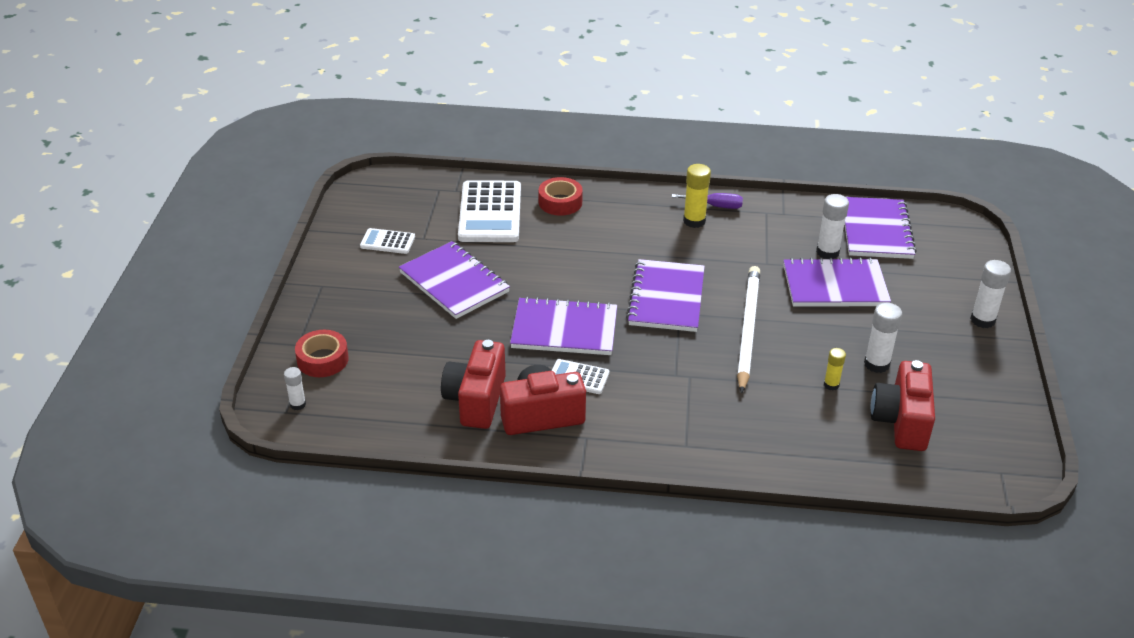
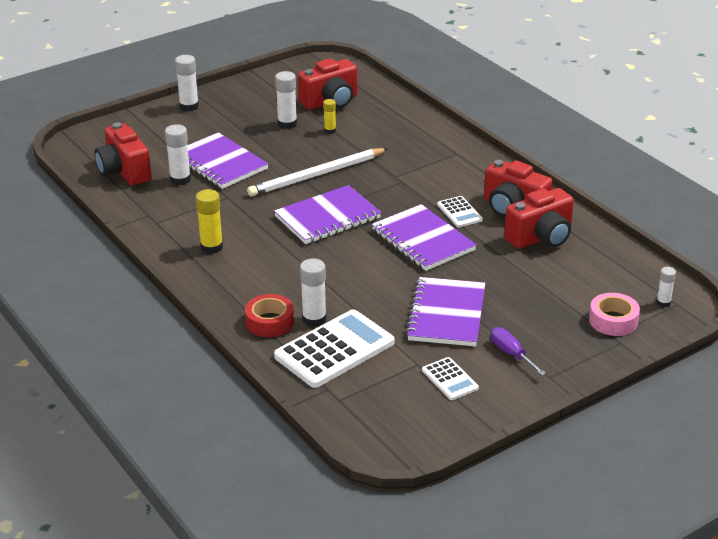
camera: 130 degrees left, 5 degrees down
(322, 359) = (613, 320): red tape -> pink tape
(536, 221) = (314, 319): none -> white glue stick
(715, 206) = (176, 247): purple screwdriver -> purple screwdriver (511, 353)
(876, 230) = (124, 171): purple notebook -> red camera

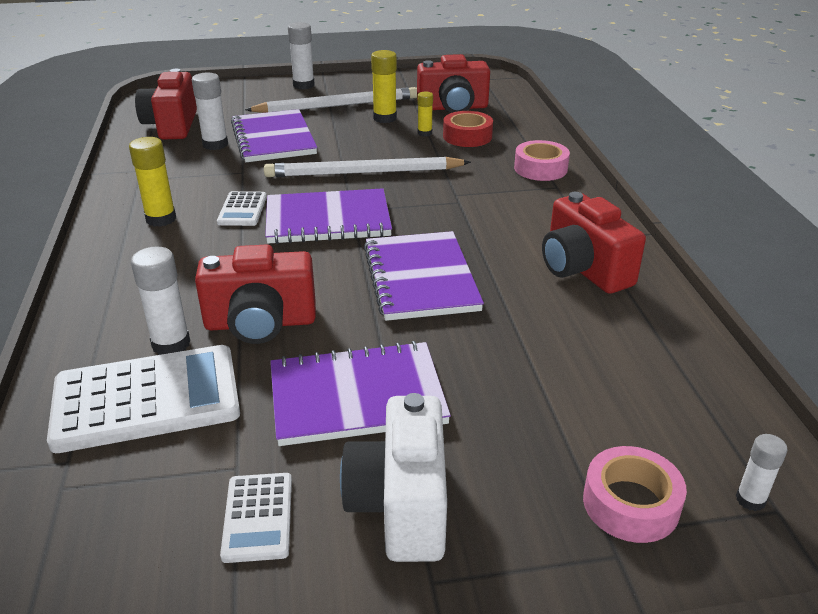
camera: 25 degrees right, 0 degrees up
(238, 120) = (337, 105): none -> white pencil
(269, 322) = (114, 329): red tape -> red tape (467, 136)
(287, 124) = (385, 118): white glue stick -> yellow glue stick
(435, 141) = (540, 168): none -> pink tape
(446, 314) = (357, 396): purple notebook -> purple notebook turned 45 degrees clockwise
(459, 212) = (502, 256): white calculator -> white calculator (242, 209)
(511, 353) = (401, 504): purple screwdriver -> white camera
(541, 237) = (596, 321): red camera -> red camera (260, 323)

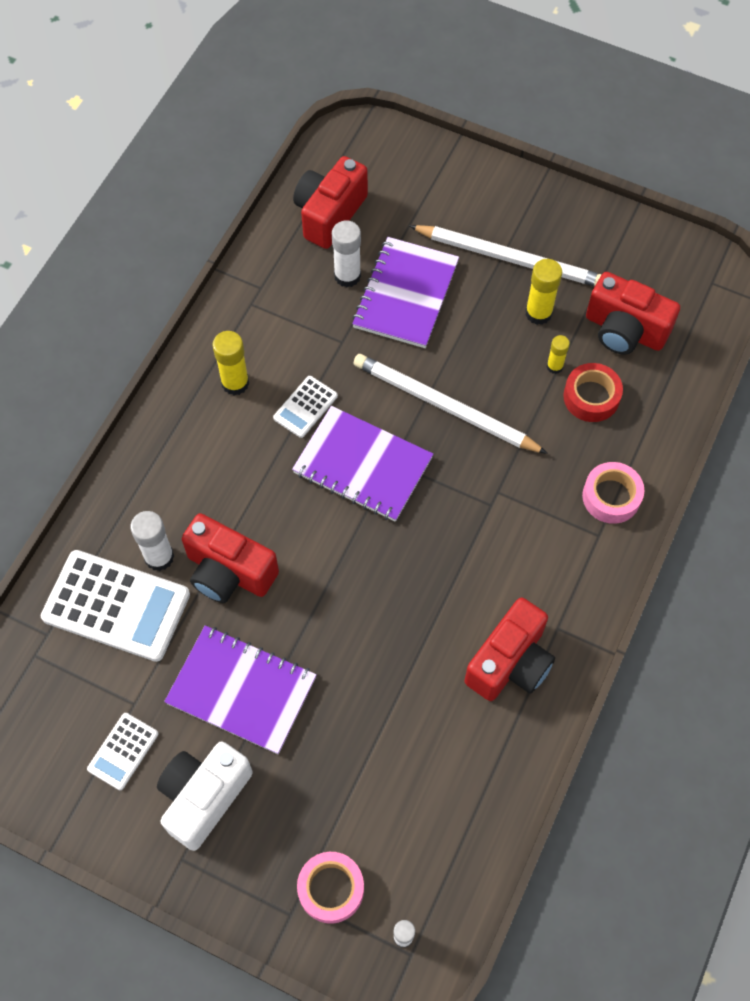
camera: 35 degrees right, 30 degrees up
(303, 85) = (507, 192): white glue stick -> none
(420, 278) = (377, 592): purple notebook -> none
(583, 269) = (510, 663): red camera -> red camera turned 150 degrees counterclockwise

